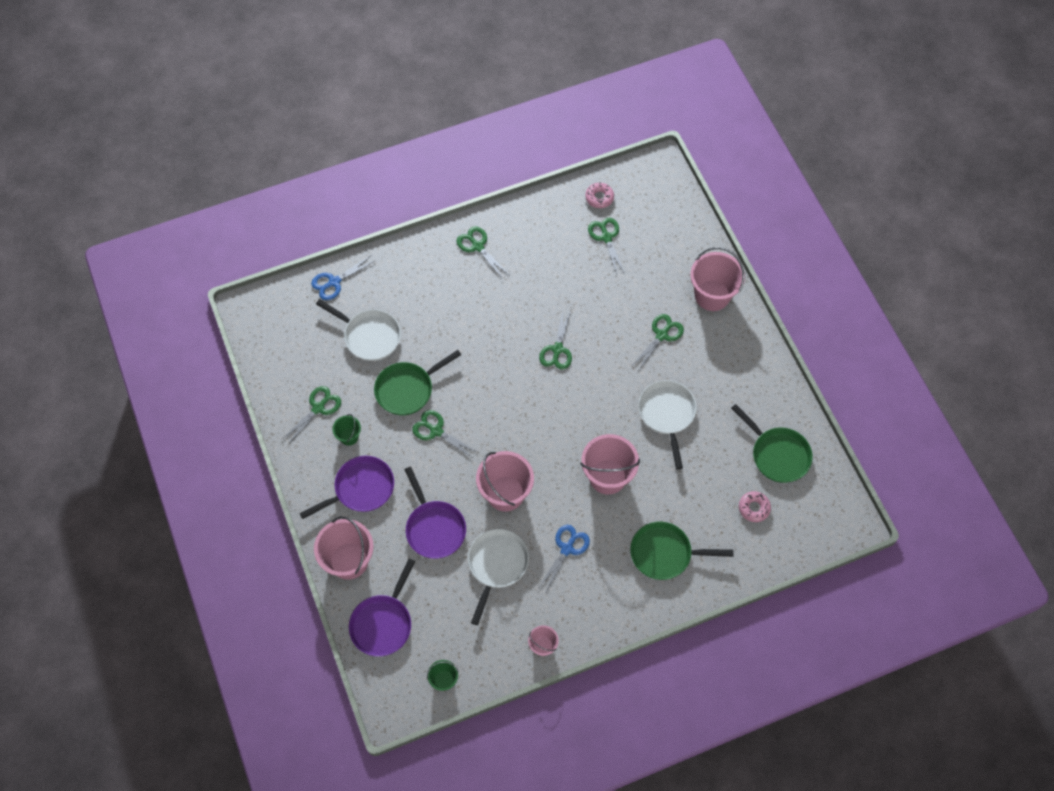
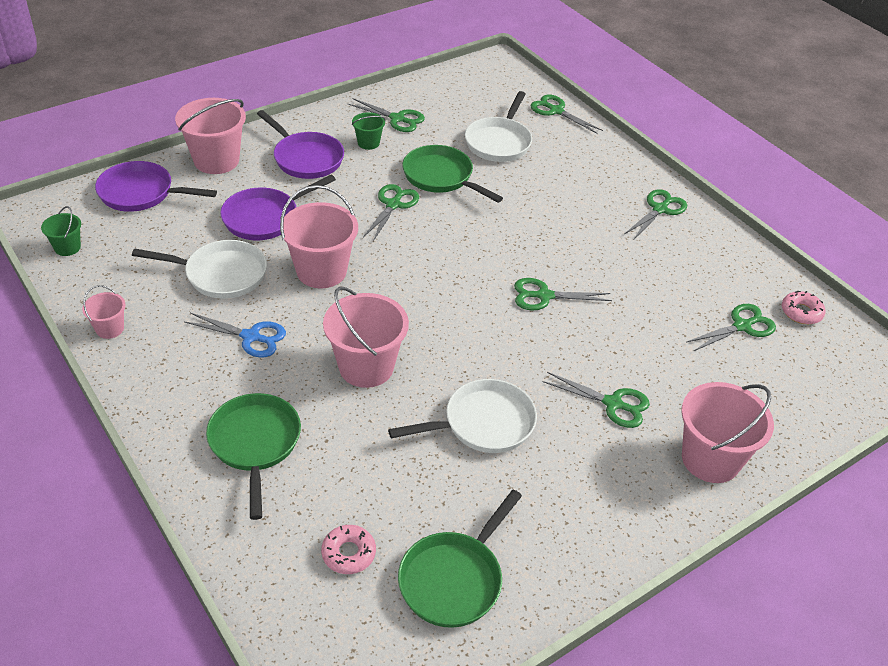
camera: 75 degrees right, 20 degrees down
(334, 282) = (556, 111): blue scissors -> green scissors

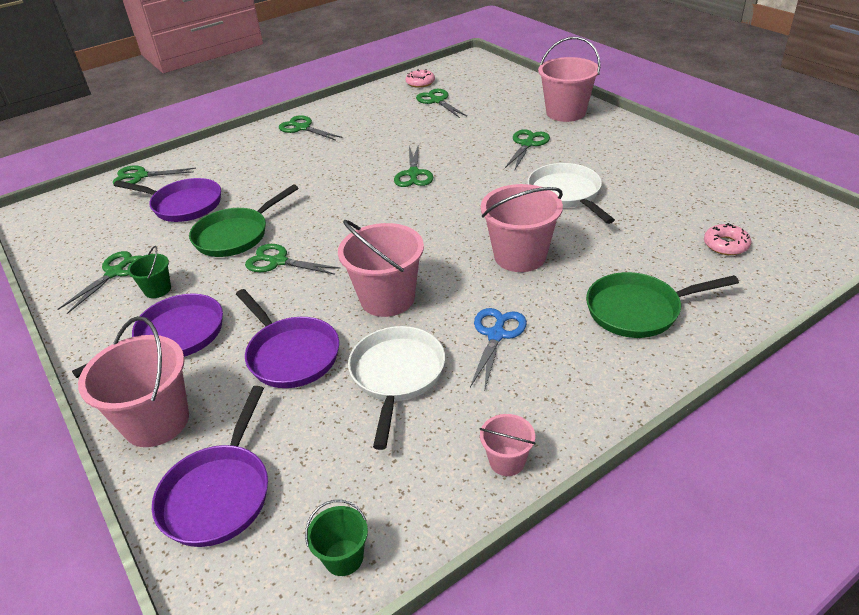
camera: 85 degrees left, 5 degrees down
(454, 579) = (719, 198): green pan -> none
(499, 142) = (183, 205): white pan -> purple pan
(556, 111) = (140, 176): green scissors -> green scissors turned 45 degrees clockwise

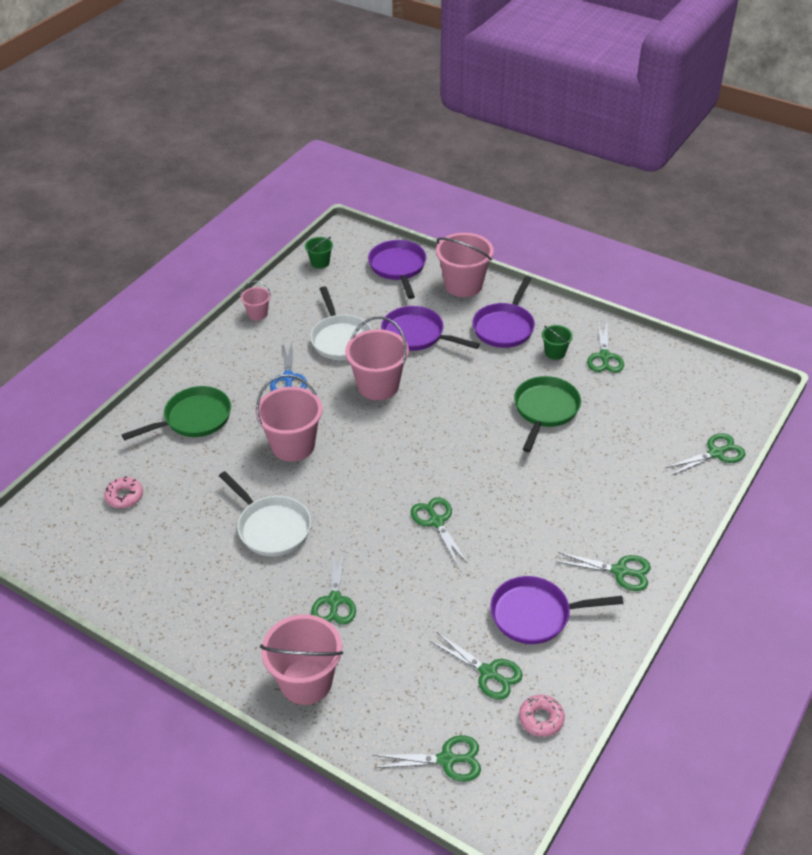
camera: 155 degrees right, 5 degrees up
(183, 205) = (628, 430): purple pan -> purple pan (535, 614)
(278, 262) = (485, 395): green scissors -> green scissors (447, 760)

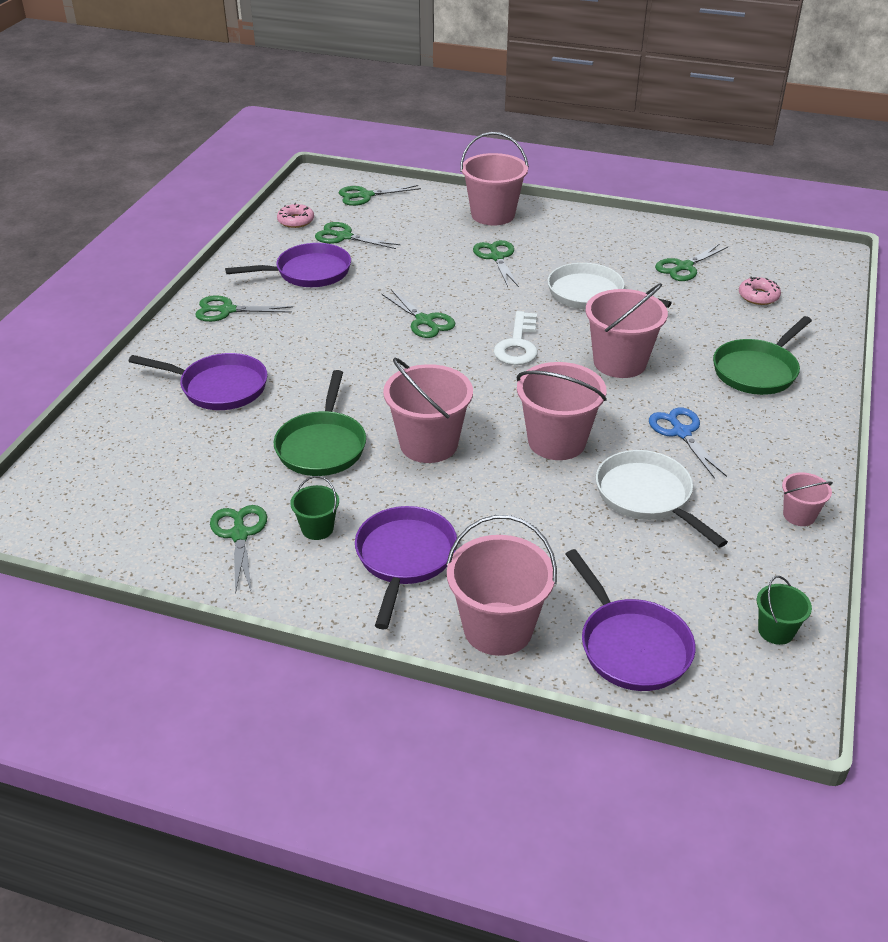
camera: 165 degrees right, 5 degrees down
(365, 479) = (518, 344): none -> white key
(416, 335) = (538, 522): purple pan -> purple pan (219, 387)
(468, 399) = (428, 444): none -> pink bucket
(716, 453) = (97, 429): green scissors -> green scissors (684, 267)

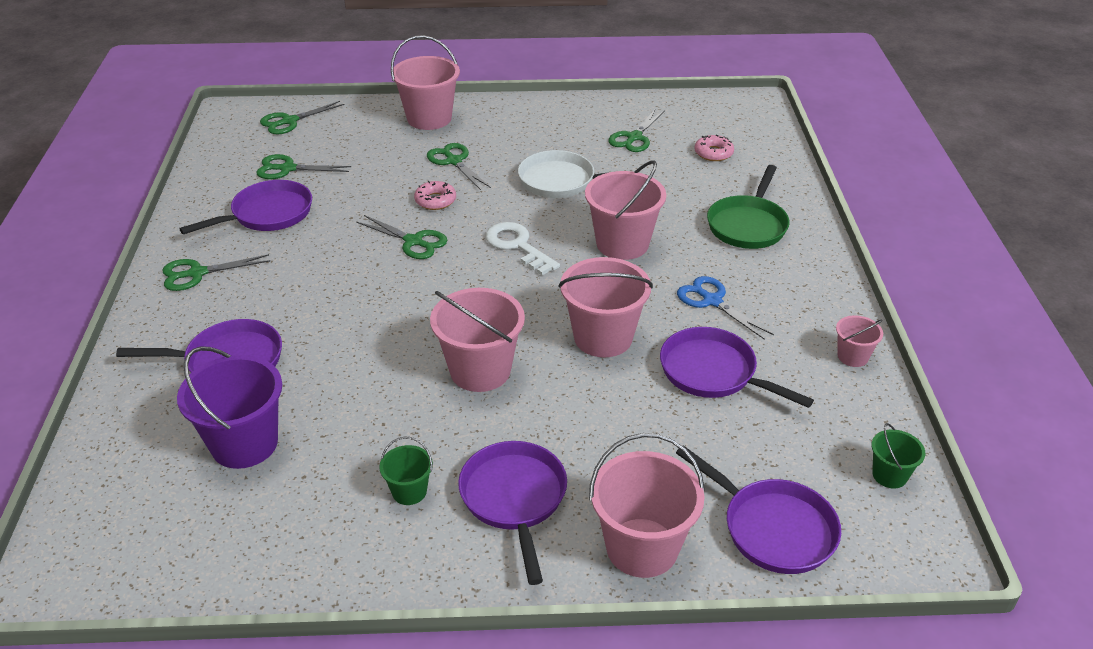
camera: 20 degrees left, 0 degrees up
(201, 456) = (244, 444): none -> purple bucket
(239, 534) = (328, 521): green scissors -> none
(296, 221) = (227, 161): pink donut -> pink donut (435, 200)
(322, 446) = (371, 399): green pan -> none
(518, 344) = (518, 246): white key -> white key turned 150 degrees clockwise
(647, 496) = (713, 372): white pan -> purple pan

